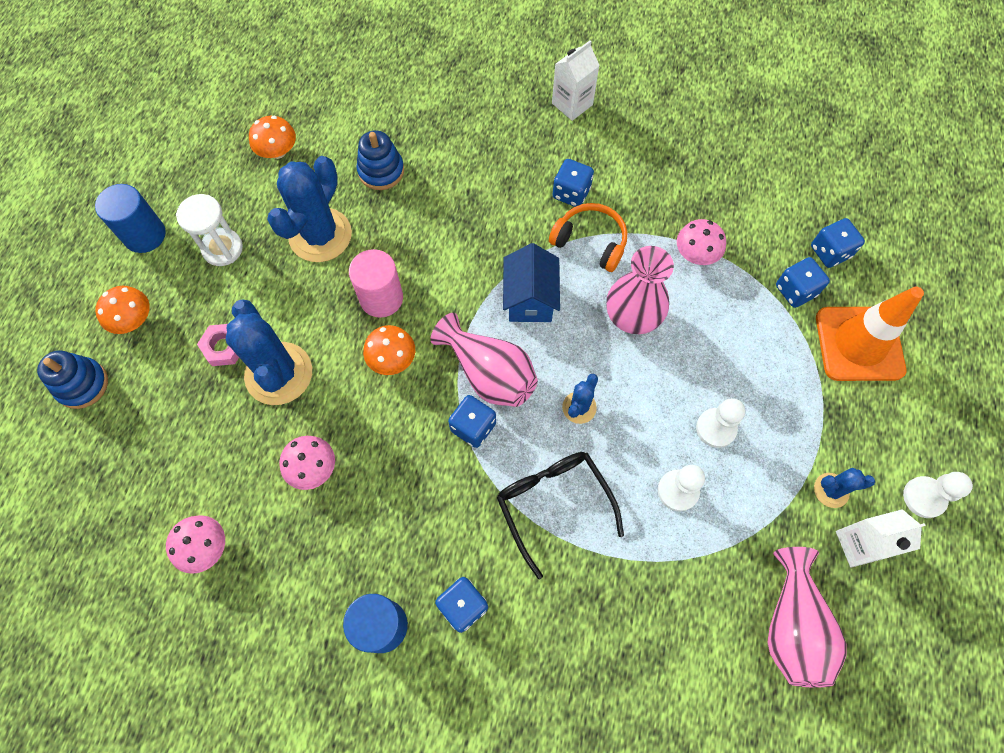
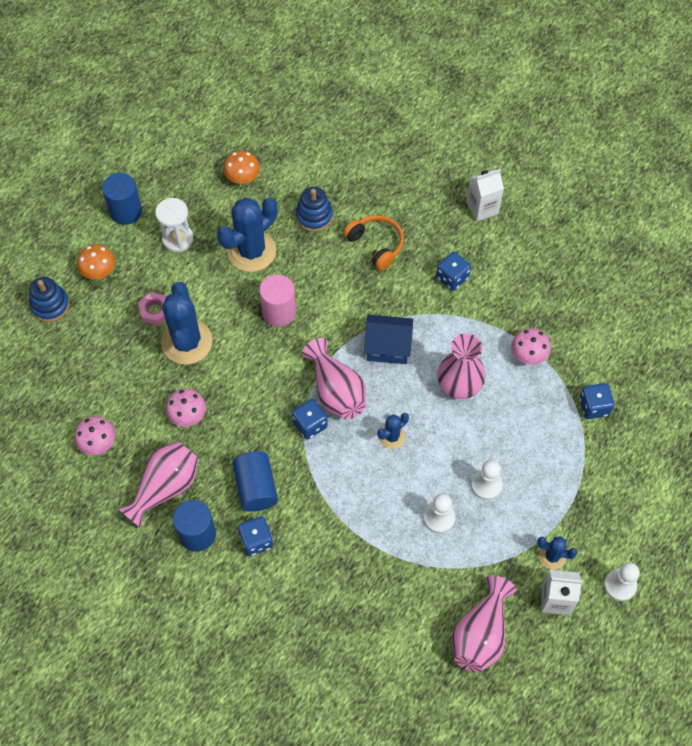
camera: 20 degrees right, 5 degrees down
(317, 577) = (165, 488): none -> pink vase
(392, 359) = (270, 358): orange mushroom -> none
(436, 534) = (256, 487): none -> blue cylinder
(530, 299) = (388, 347): blue house -> blue house turned 75 degrees clockwise
(553, 504) = (346, 496): black glasses -> none
(590, 242) = (451, 320): orange headphones -> orange headphones (376, 245)
(830, 252) = (635, 387): blue dice -> none
(859, 344) = (624, 462): orange traffic cone -> none

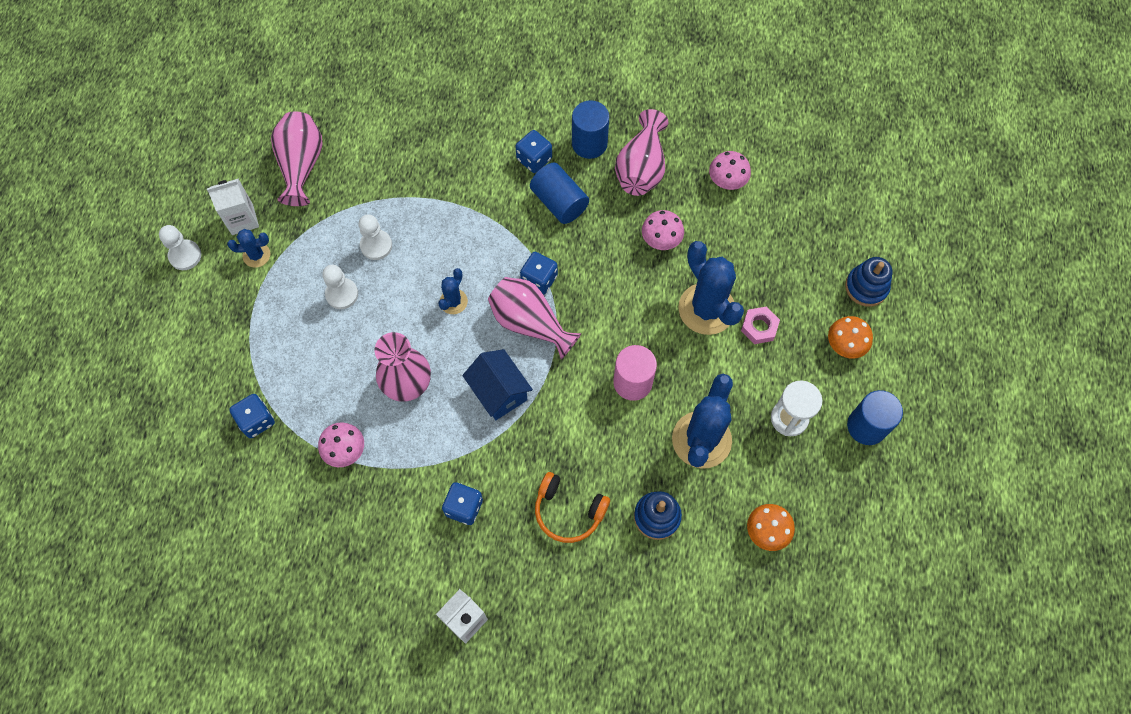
camera: 155 degrees right, 5 degrees up
(388, 347) = (499, 392): blue house -> blue house turned 75 degrees clockwise

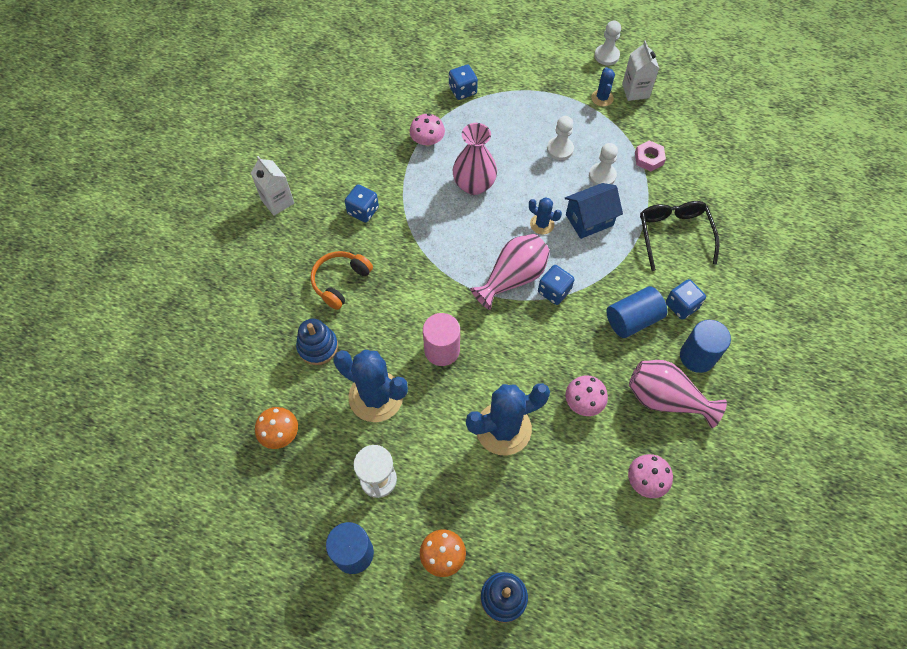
camera: 100 degrees right, 5 degrees down
(301, 165) = (684, 131): pink vase -> none
(447, 170) = (674, 234): none -> black glasses
(499, 392) = (453, 246): blue house -> blue house (589, 220)
(759, 327) = (476, 474): pink nut -> pink nut (649, 158)

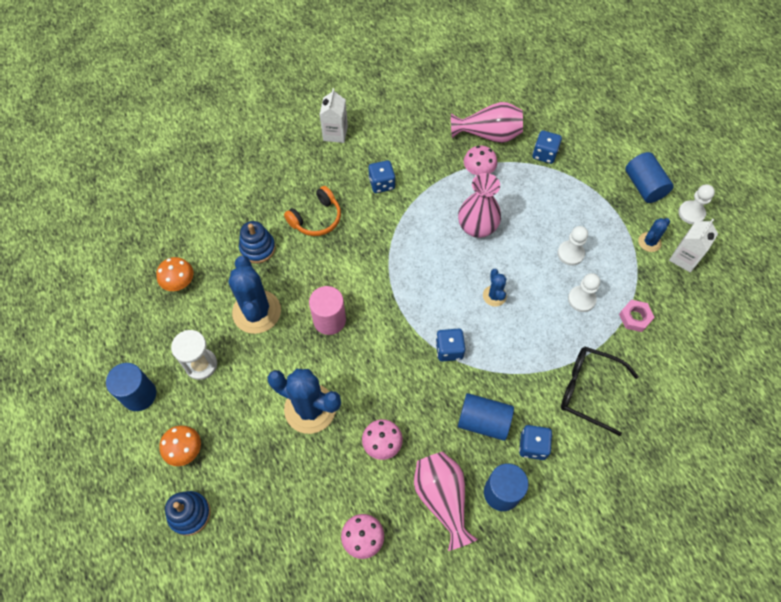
camera: 45 degrees right, 0 degrees up
(340, 282) = (316, 218): orange headphones -> orange headphones turned 150 degrees clockwise
(512, 278) = (430, 315): pink vase -> pink vase (488, 134)
(556, 61) = (644, 186): none -> blue cylinder
(589, 220) = (533, 323): blue house -> none
(674, 234) = (588, 390): black glasses -> black glasses turned 105 degrees counterclockwise

